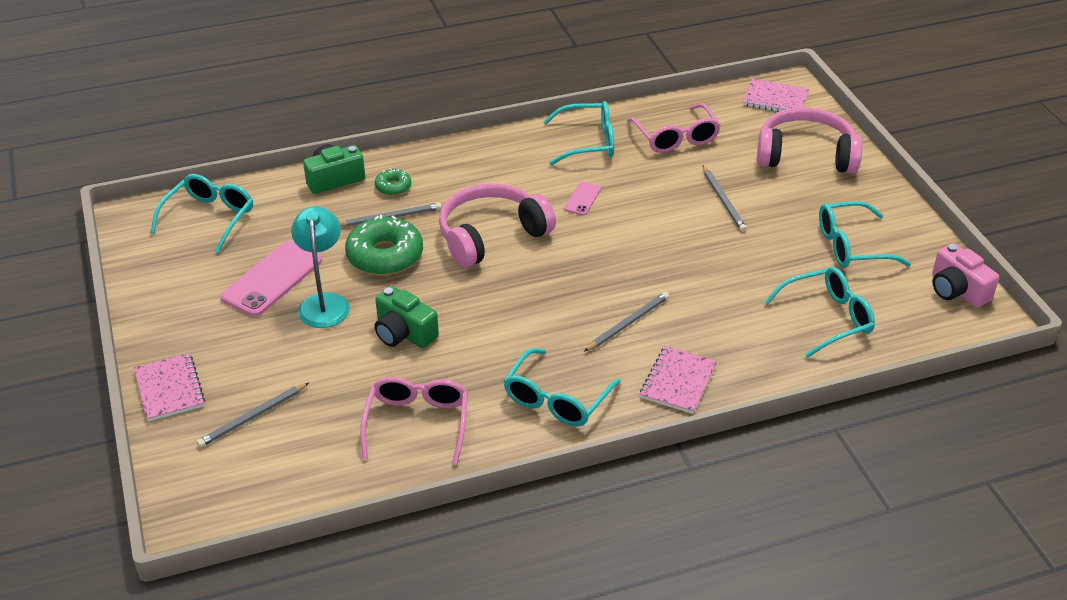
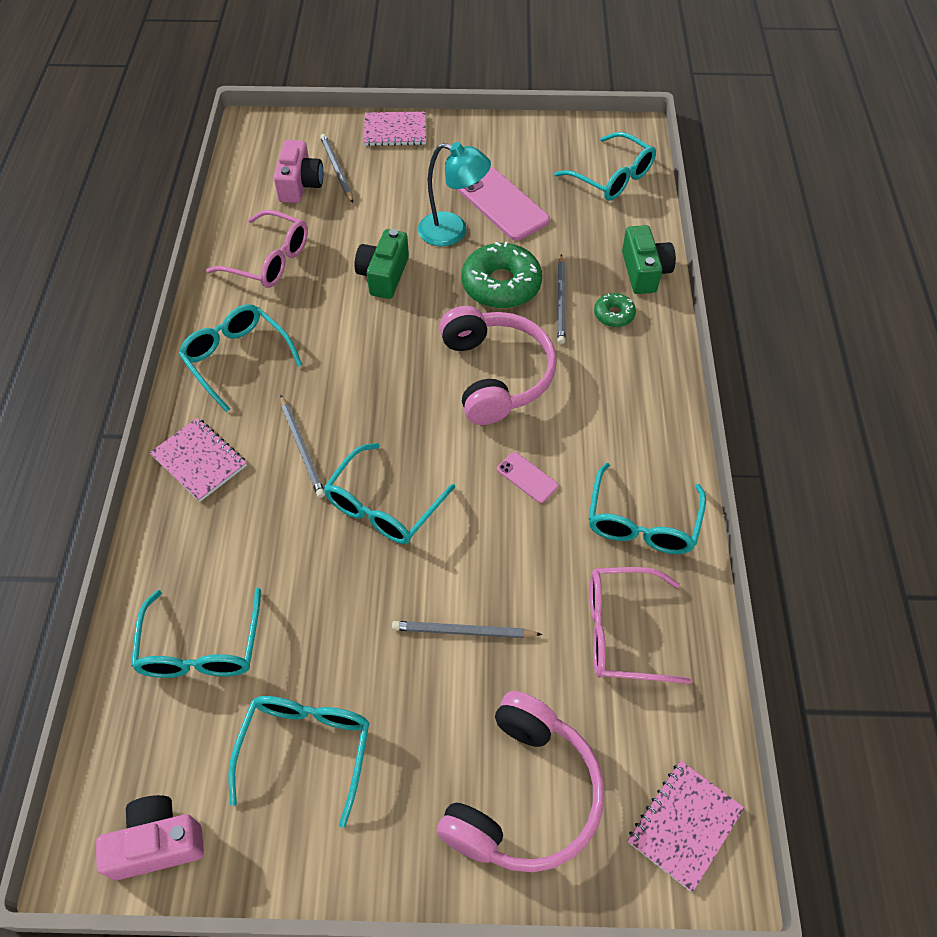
camera: 110 degrees right, 15 degrees up
(288, 439) = (300, 184): none -> pink camera
(404, 333) = (384, 275): green camera -> green camera turned 45 degrees counterclockwise
(653, 263) = (383, 506): none -> turquoise glasses

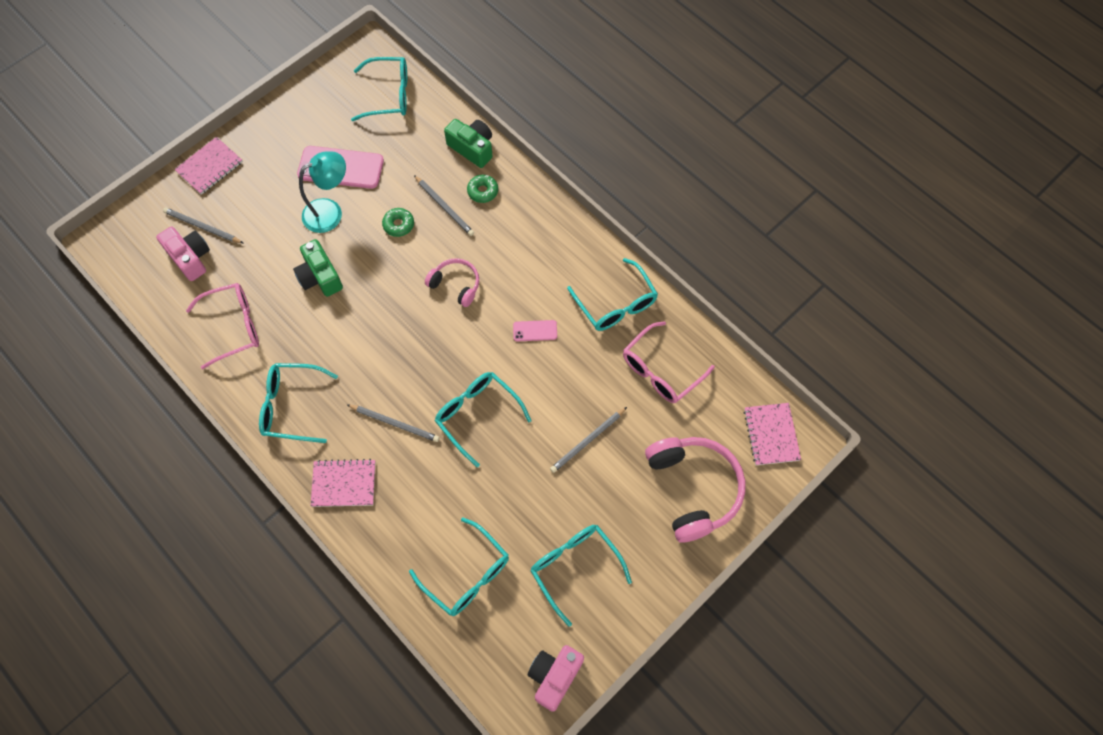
camera: 45 degrees left, 10 degrees up
(383, 506) = (477, 415): turquoise glasses -> turquoise glasses turned 150 degrees clockwise
(496, 374) = (455, 285): pink headphones -> pink headphones, size x0.55
(501, 285) = (398, 225): green donut -> green donut, size x0.50

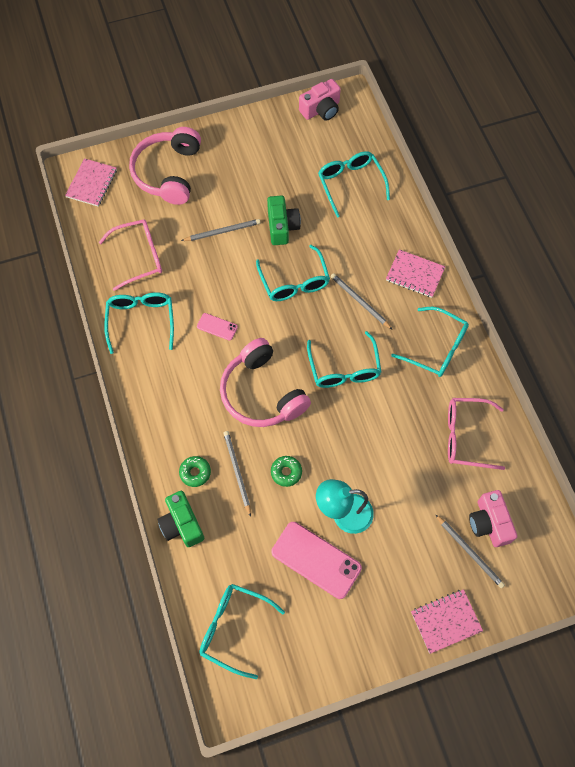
camera: 155 degrees left, 0 degrees up
(320, 277) = (376, 451): green camera -> green camera (282, 227)
(455, 285) = (262, 393): pink headphones -> pink headphones, size x1.83
(574, 567) = (276, 160): turquoise glasses -> turquoise glasses (344, 369)

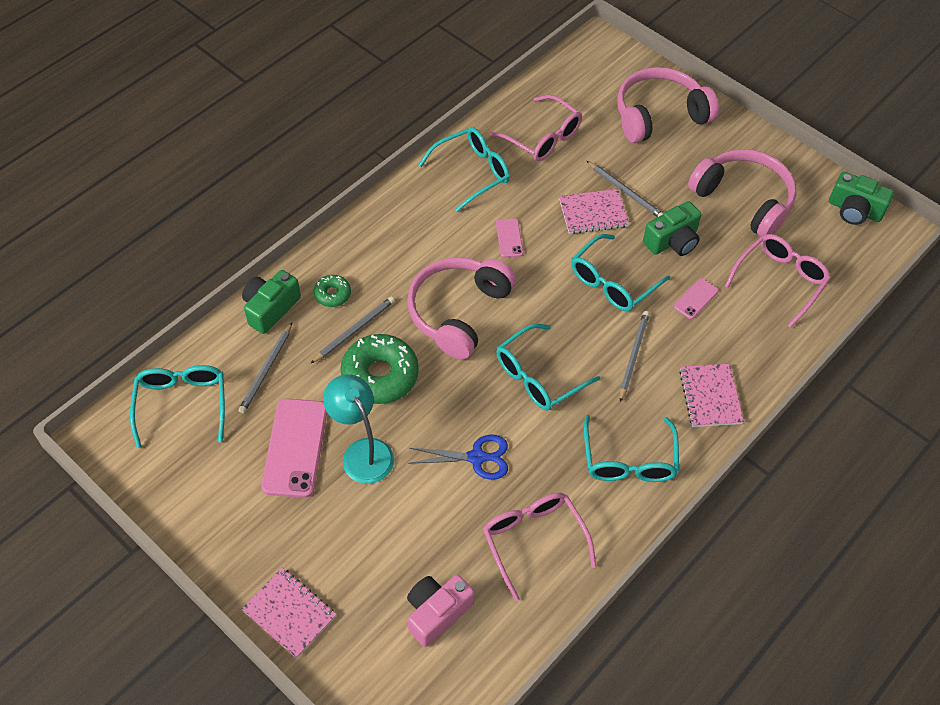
camera: 60 degrees right, 10 degrees down
(91, 183) = (597, 62): pink notebook -> pink notebook (593, 213)
(274, 166) = (743, 200): none -> pink headphones
(286, 472) = (380, 375): green donut -> green donut, size x1.99
(321, 109) = (854, 210): pink camera -> green camera
(336, 240) = (696, 299): none -> pink phone
(350, 183) = (780, 280): turquoise glasses -> pink glasses
(387, 440) = (477, 457): none -> blue scissors
(470, 552) = (388, 605): grey pencil -> grey pencil (266, 370)

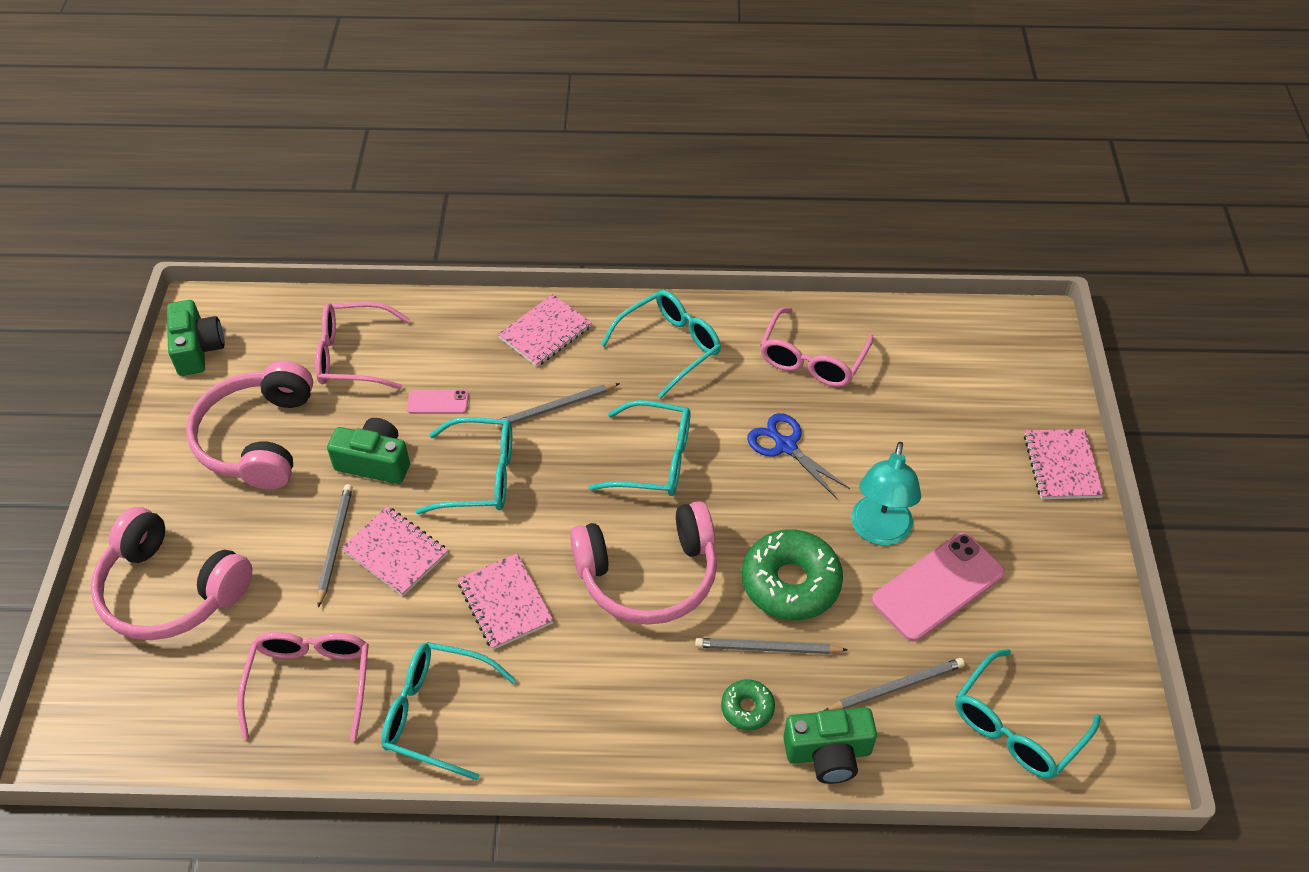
camera: 130 degrees left, 5 degrees down
(437, 612) = (940, 376): pink camera -> none
(509, 238) = (505, 603): pink phone -> pink notebook

